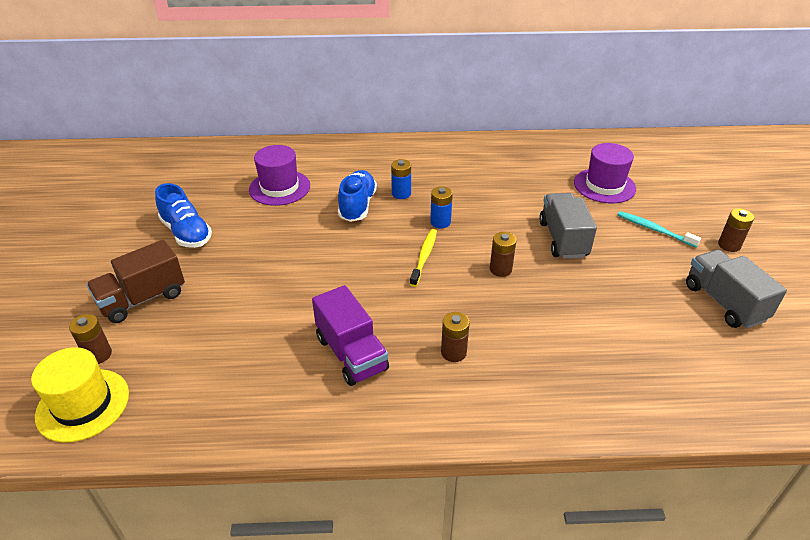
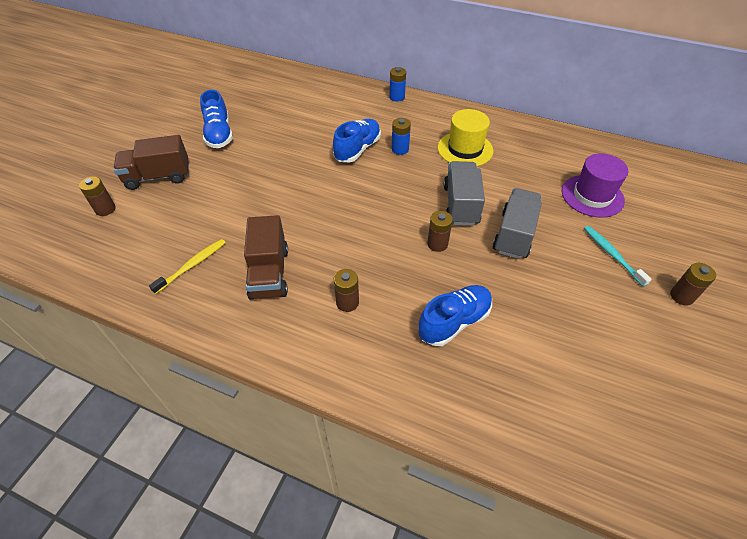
camera: 25 degrees right, 10 degrees up
(83, 404) = (74, 242): yellow hat -> yellow hat (465, 149)
(279, 188) = (308, 116): purple hat -> none
(351, 354) = (269, 273): purple truck -> brown truck
(424, 257) = (381, 211): yellow toothbrush -> yellow toothbrush (192, 265)
(440, 222) = (415, 184): blue battery -> blue battery (397, 97)
(565, 333) = (454, 322): none -> blue shoe
(724, 302) = (631, 351): grey truck -> grey truck (460, 205)

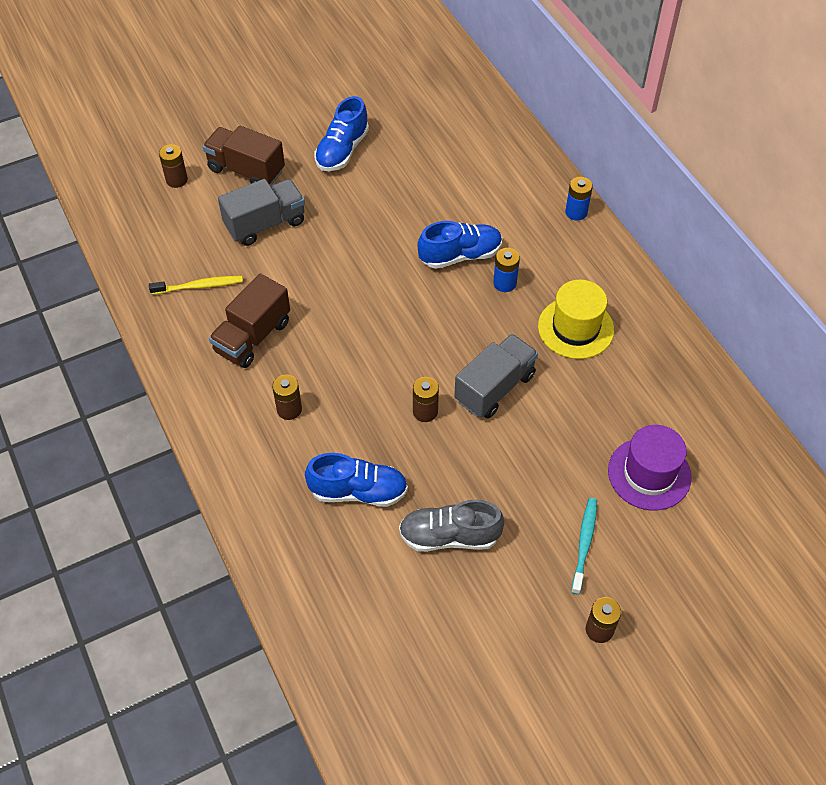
camera: 40 degrees right, 5 degrees up
(514, 235) = (510, 454): grey truck -> grey truck (265, 224)
(540, 307) = (449, 536): none -> grey shoe

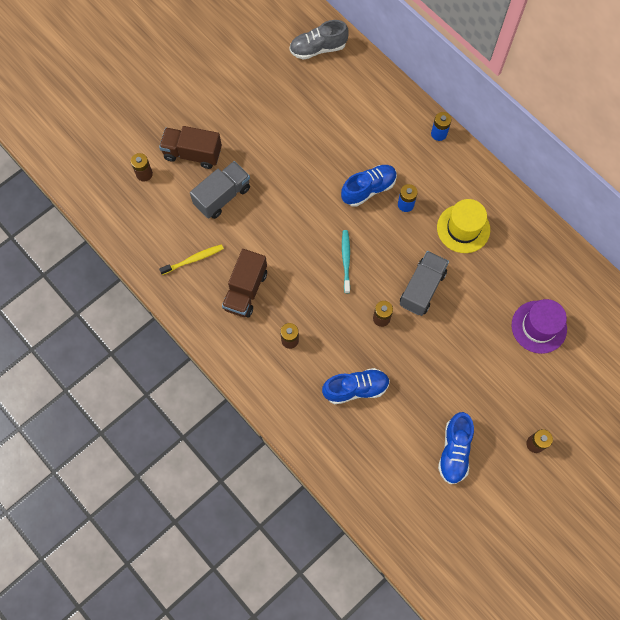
camera: 15 degrees left, 15 degrees up
(342, 151) = (257, 120): blue shoe -> blue shoe (454, 451)
(449, 536) = (424, 405): grey shoe -> grey shoe (318, 49)
(584, 544) = (511, 387): turquoise toothbrush -> turquoise toothbrush (346, 260)

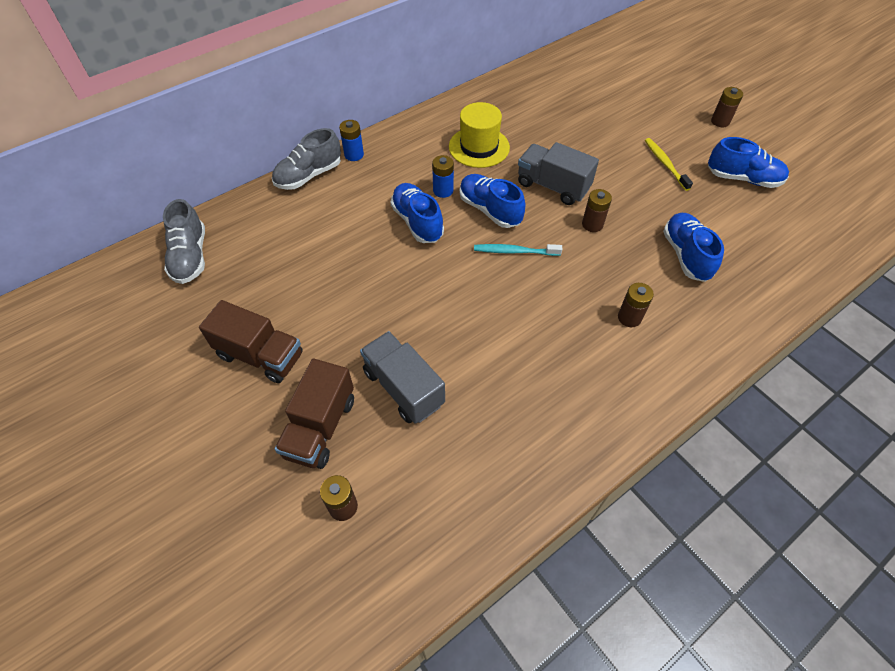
camera: 85 degrees left, 15 degrees down
(193, 259) = (507, 433): yellow toothbrush -> yellow toothbrush (665, 164)
(245, 290) = (558, 365): brown truck -> brown truck (260, 355)
(388, 240) = (490, 210): none -> blue shoe
(409, 106) = (309, 176): none -> grey shoe
(539, 327) = (594, 106): purple hat -> none

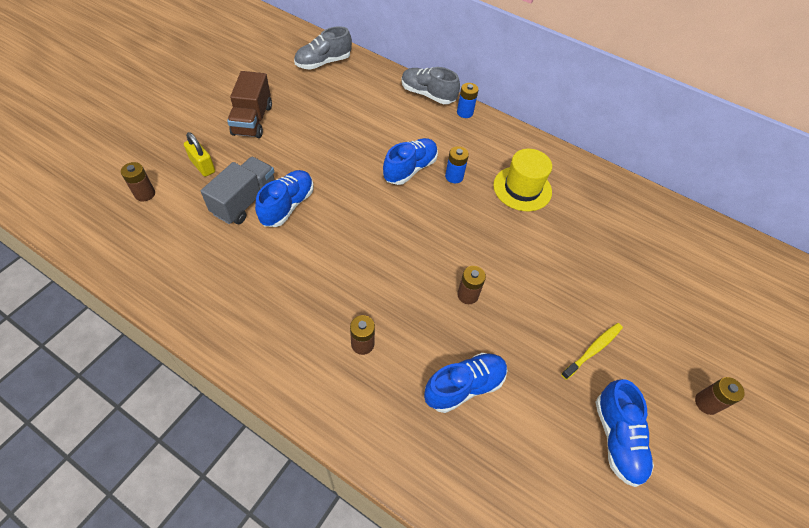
camera: 65 degrees right, 0 degrees up
(320, 427) = (202, 166): brown truck -> yellow padlock
(490, 210) = (447, 213): blue shoe -> blue shoe (287, 206)
(514, 251) = (406, 241): turquoise toothbrush -> none
(552, 186) = (502, 254): grey truck -> none

